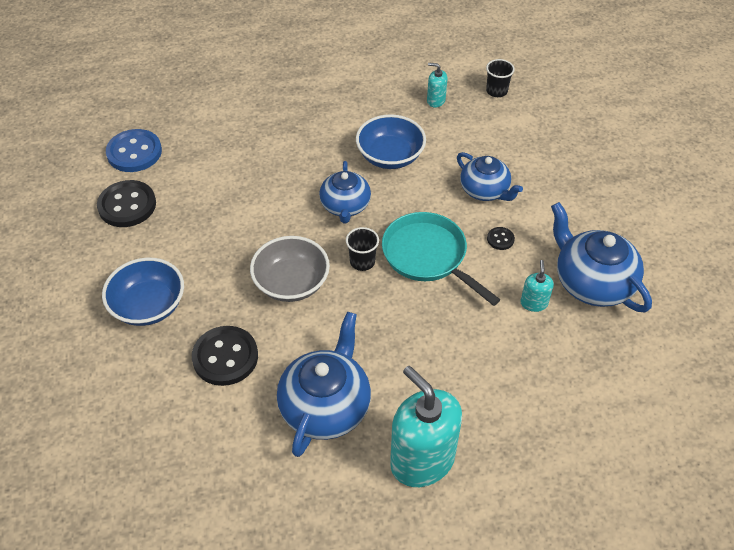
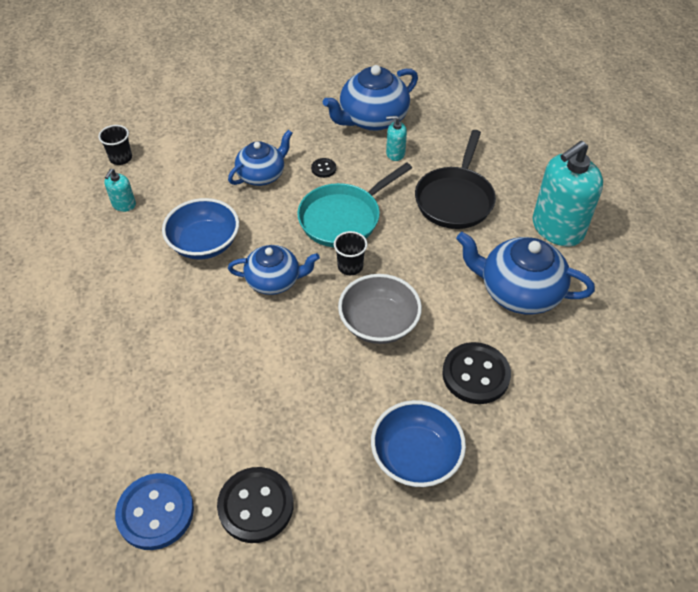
camera: 90 degrees left, 0 degrees up
(463, 357) = (455, 199): none -> black pan

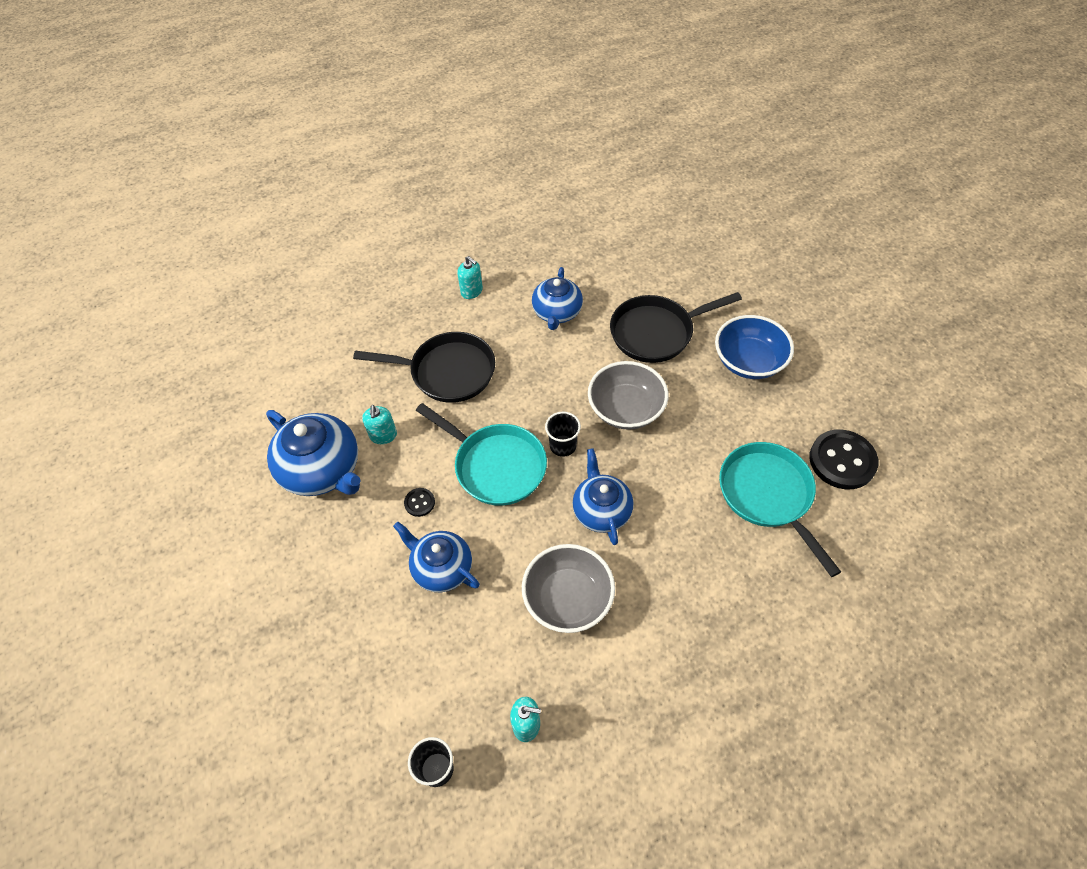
camera: 100 degrees left, 5 degrees up
(155, 512) = (885, 535): blue button -> none
(204, 243) = (568, 598): blue bowl -> grey bowl
(241, 417) = (768, 495): none -> turquoise pan
(475, 374) = (656, 332): black button -> black pan
(518, 291) = (557, 312): blue teapot -> blue teapot, size x0.66
(557, 228) = (472, 291): turquoise soap dispenser -> turquoise soap dispenser, size x0.45

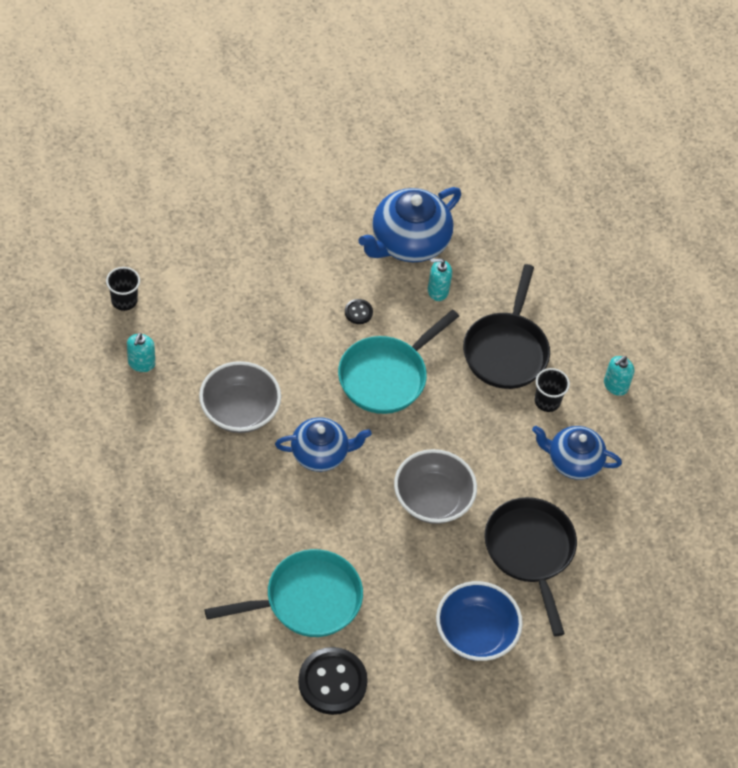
camera: 90 degrees right, 0 degrees up
(441, 568) = (290, 321): blue teapot -> none
(563, 446) = (398, 435): black cup -> black cup (547, 401)

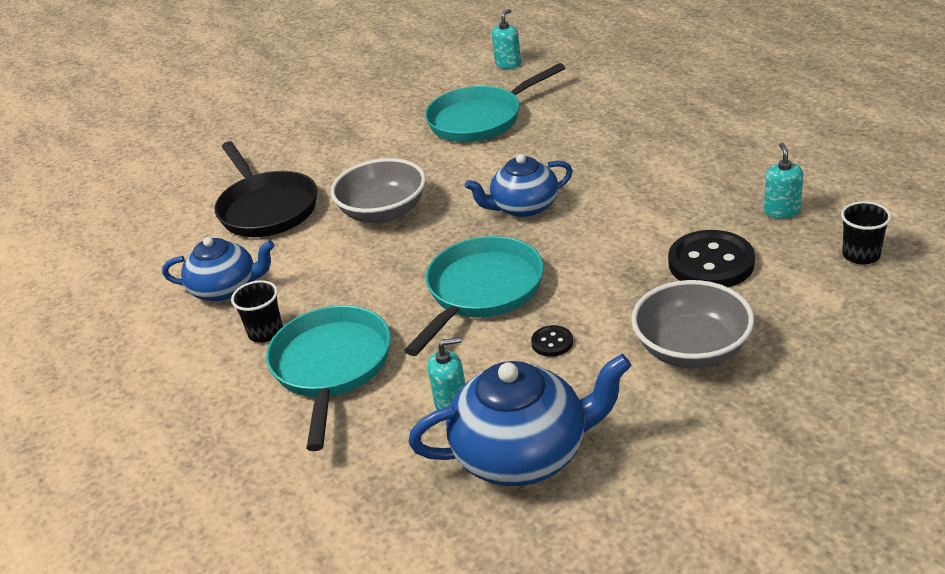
camera: 175 degrees right, 20 degrees down
(239, 410) = (637, 210): grey bowl -> grey bowl (692, 349)
(332, 682) = (433, 89): black button -> black button (711, 263)
(408, 242) = (523, 453): blue teapot -> blue teapot turned 45 degrees clockwise
(475, 633) = (312, 147): blue bowl -> none
(506, 350) = (331, 367): black pan -> turquoise pan
(615, 385) = (173, 377): turquoise soap dispenser -> turquoise soap dispenser (508, 64)

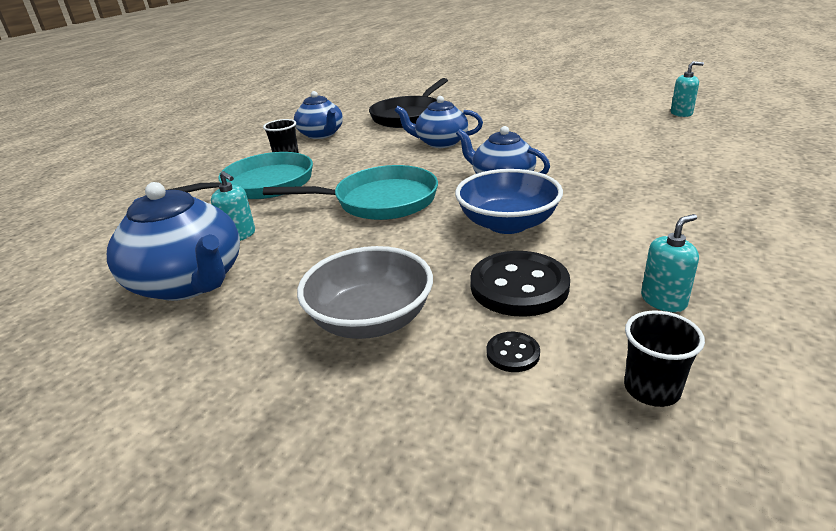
camera: 55 degrees right, 5 degrees down
(383, 212) = (440, 143): grey bowl -> blue teapot
(480, 119) = (593, 130): turquoise pan -> none
(552, 342) = (335, 248): black button -> black button (513, 353)
(611, 234) = (507, 224): none -> blue bowl

